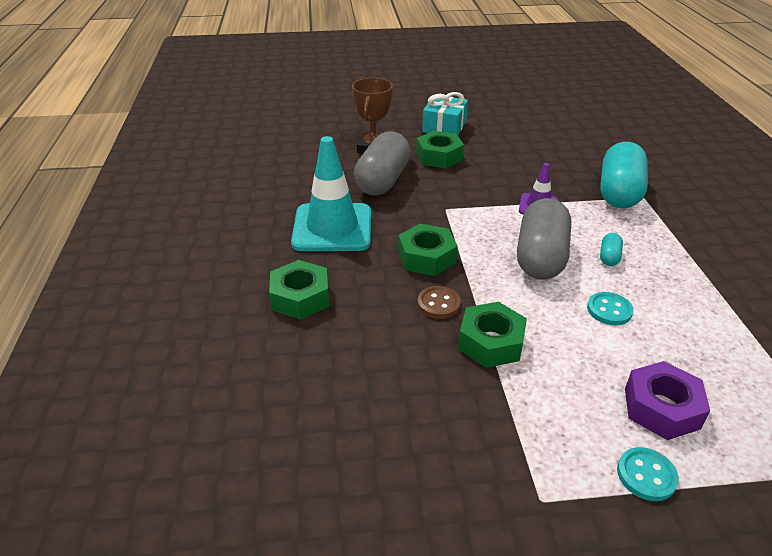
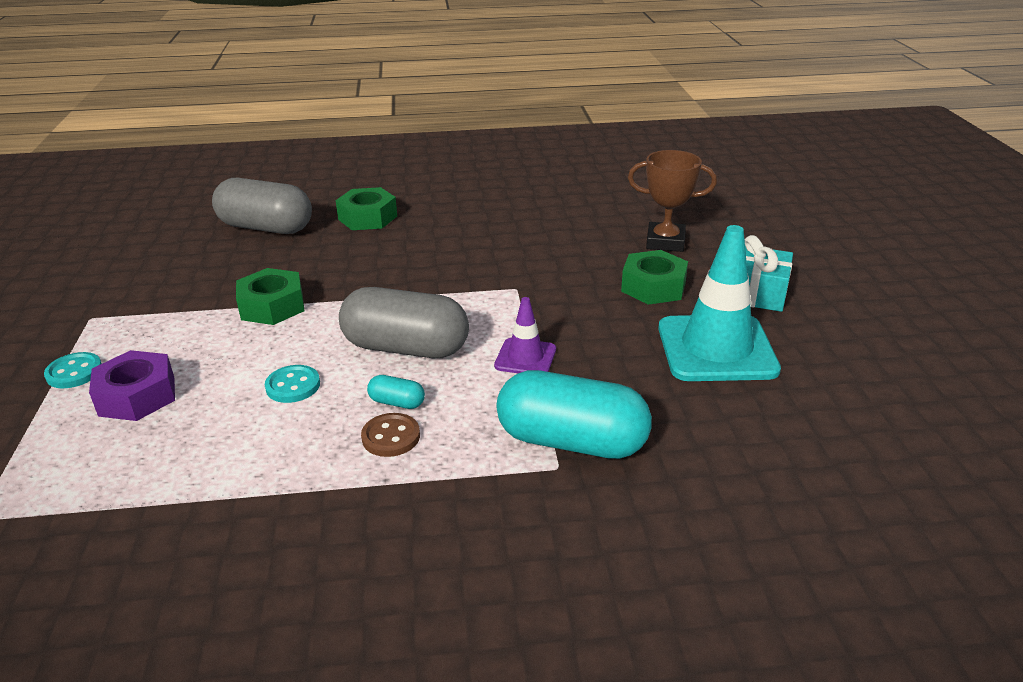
camera: 90 degrees right, 5 degrees down
(332, 228) = (477, 226): turquoise traffic cone -> turquoise traffic cone (716, 349)
(383, 181) = (580, 250): grey capsule -> grey capsule (266, 228)
(426, 257) = (417, 275): green nut -> none
(438, 304) = (338, 281): brown button -> brown button (391, 437)

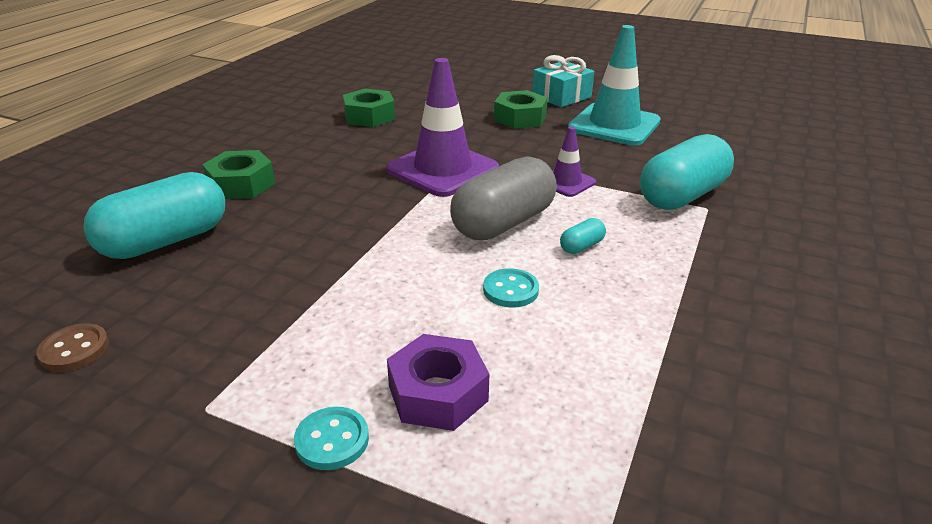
camera: 60 degrees left, 0 degrees up
(266, 228) = (165, 241): grey capsule -> turquoise capsule
(272, 306) = (349, 272): green nut -> green nut (369, 116)
(391, 437) = (627, 260): brown button -> brown button (74, 349)
(481, 286) = (442, 169): none -> purple traffic cone
(665, 242) = (465, 97): brown trophy -> none

